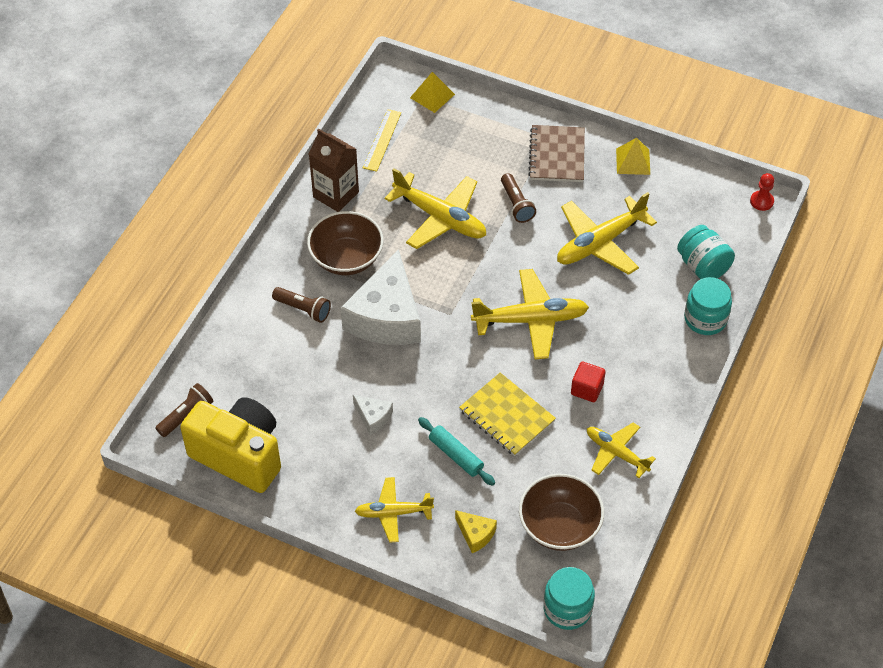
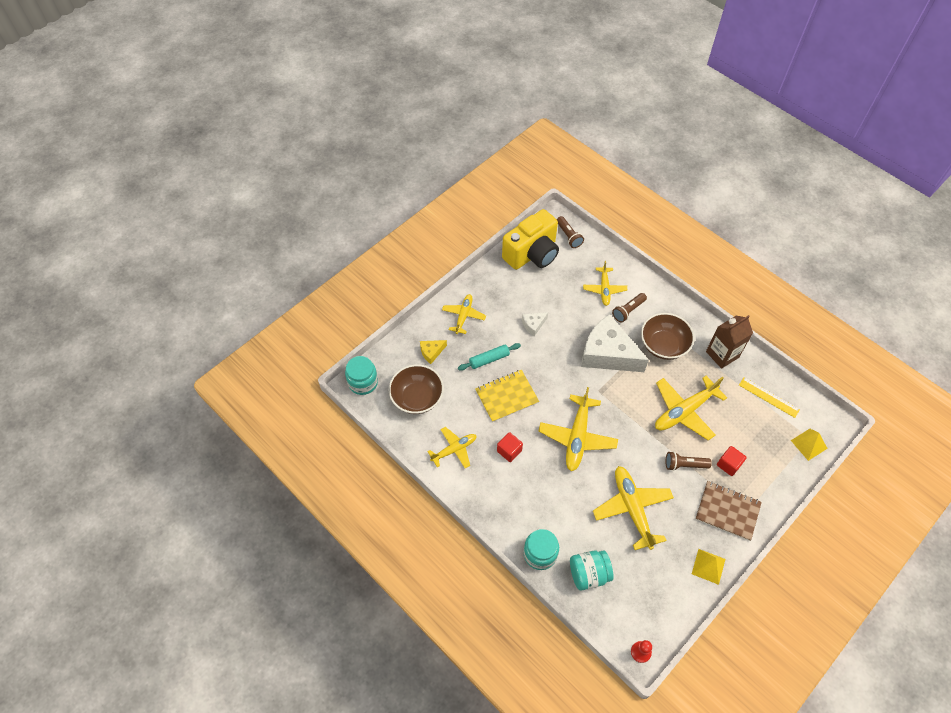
camera: 110 degrees right, 5 degrees up
(275, 346) = (604, 289): none -> yellow plane
(495, 163) = (728, 464): none -> red cube

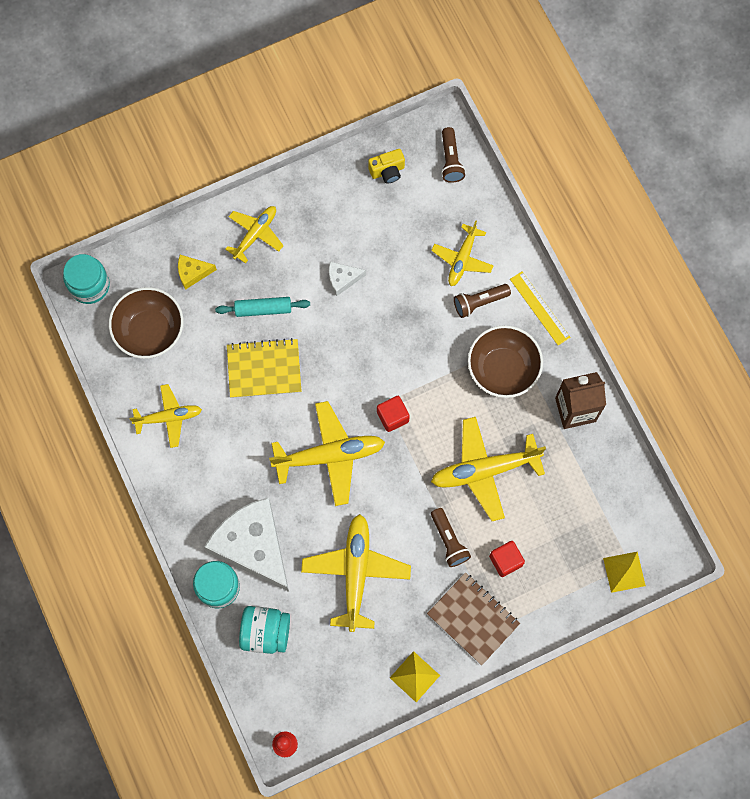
camera: 20 degrees right, 15 degrees up
(509, 451) = (236, 443): red cube -> red cube (392, 417)
(532, 254) = (387, 171): yellow camera -> yellow camera, size x0.43
(577, 437) = (330, 456): yellow plane -> yellow plane turned 135 degrees counterclockwise
(608, 354) = (422, 355): white cheese -> white cheese (253, 546)
(684, 465) = (449, 541): brown flashlight -> brown flashlight turned 135 degrees counterclockwise
(768, 397) = (606, 490): yellow ruler -> yellow ruler (539, 308)

